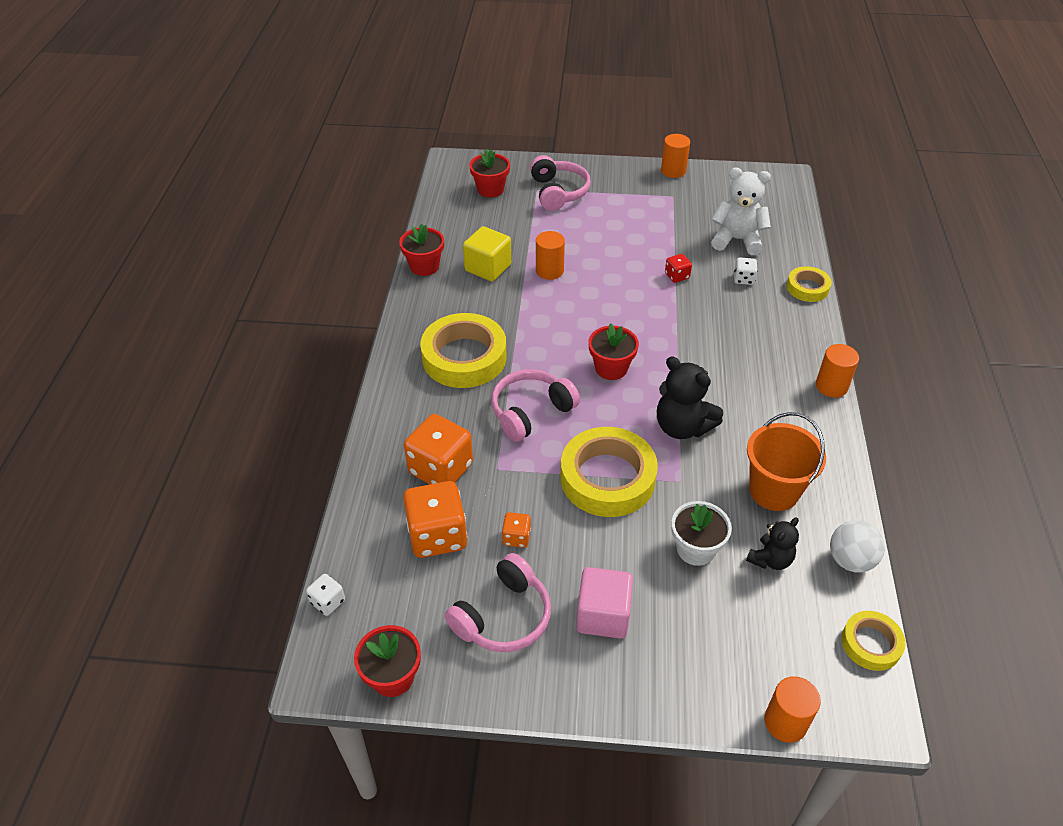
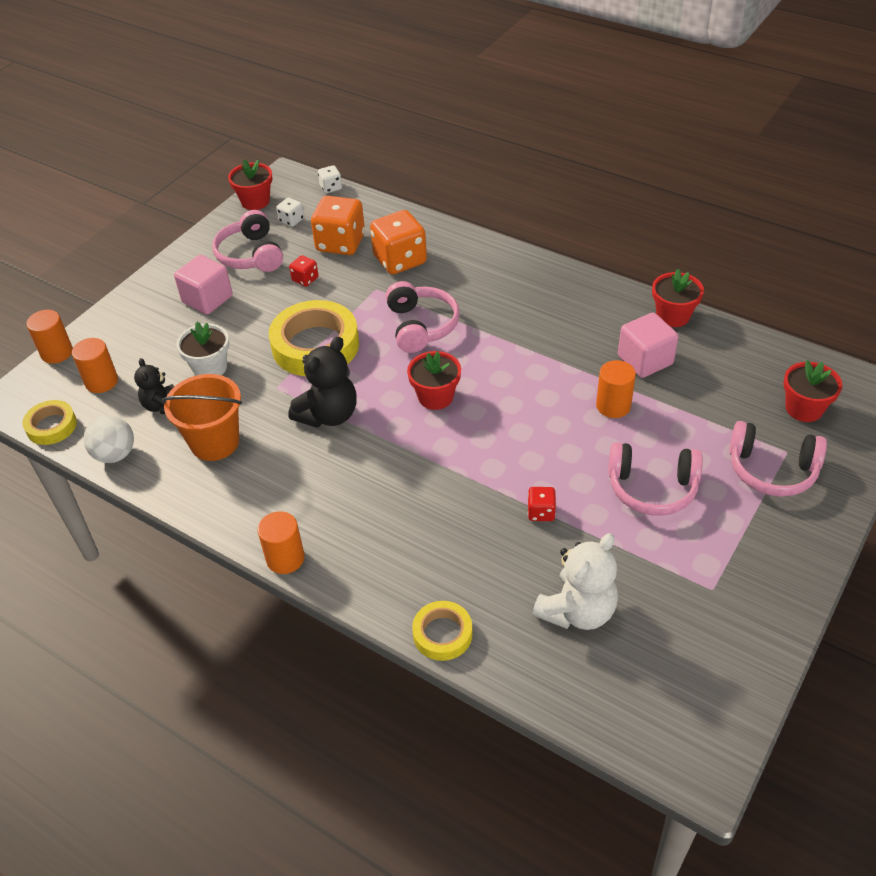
camera: 120 degrees right, 0 degrees up
(464, 357) = (518, 306): yellow tape -> none
(488, 268) = (645, 360): yellow cube -> pink cube
(516, 537) = (305, 279): orange dice -> red dice
(614, 235) = (652, 488): none -> pink headphones
(673, 171) = (778, 621): orange cylinder -> orange cylinder (101, 382)
(682, 427) = (328, 415): black teddy bear -> black teddy bear turned 150 degrees clockwise
(743, 279) = (498, 575): white dice -> white dice (291, 220)

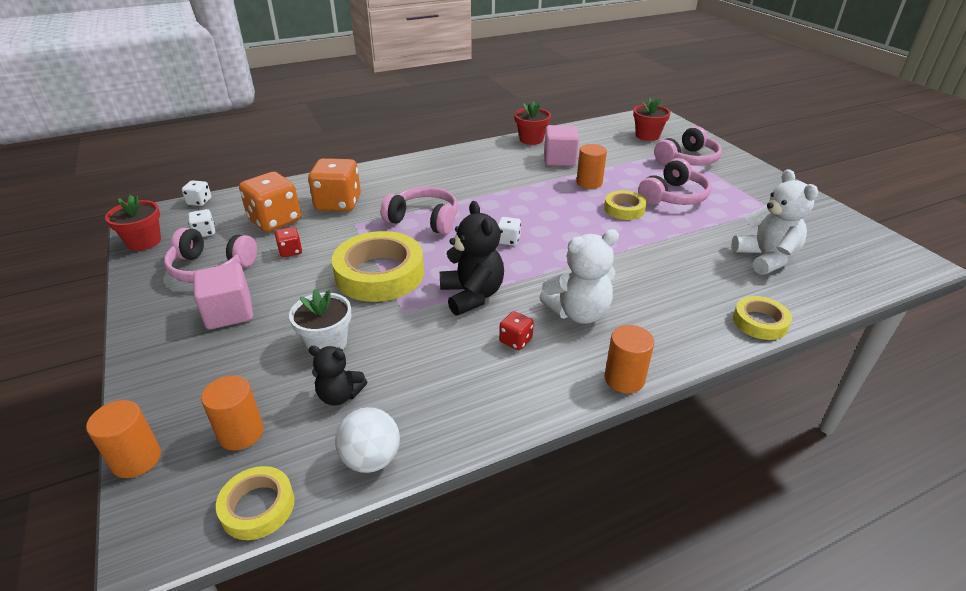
camera: 60 degrees left, 10 degrees down
(215, 442) = (433, 374): orange bucket -> none
(356, 494) = (578, 313): none -> white teddy bear
(435, 397) = (508, 240): red flower pot -> white dice
(541, 512) = (664, 240): red dice -> red dice (515, 340)
(579, 457) = (624, 209): none -> yellow tape

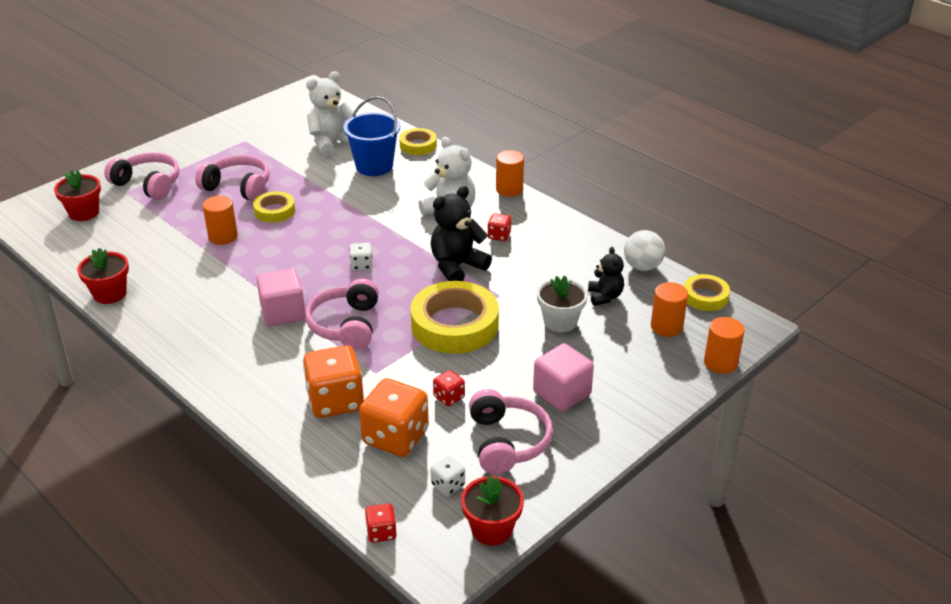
camera: 110 degrees left, 0 degrees up
(199, 202) = (381, 532): white dice -> red dice
(559, 160) = (168, 263): pink cube -> pink cube (283, 313)
(706, 278) = (374, 166): none -> blue bucket

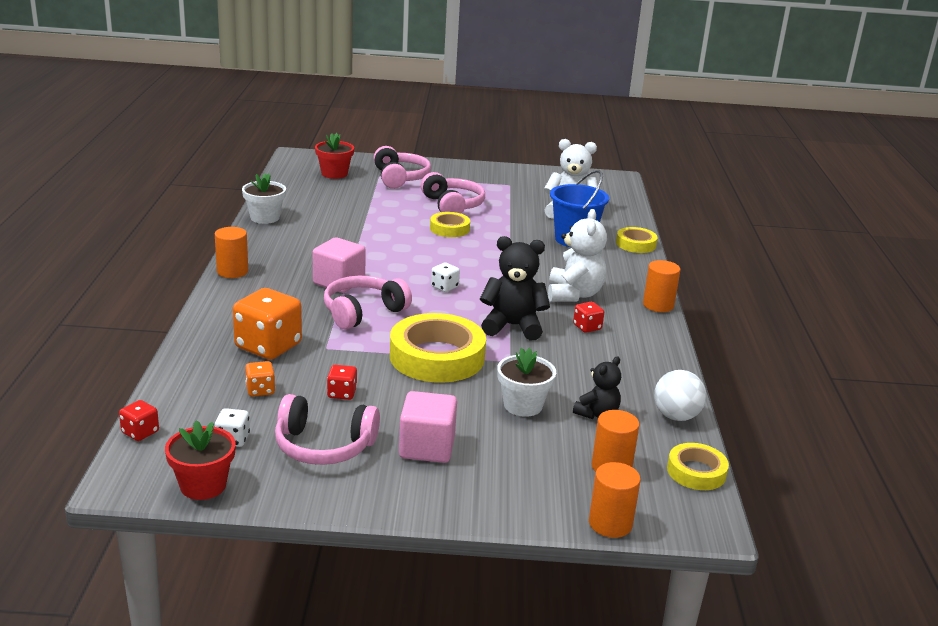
camera: 45 degrees right, 10 degrees down
(110, 294) = (265, 218): red flower pot -> white flower pot
(223, 236) = (388, 225): orange cylinder -> orange cylinder (232, 271)
(395, 437) = (260, 390): orange dice -> orange dice, size x0.48
(507, 442) = (324, 446): pink headphones -> pink headphones turned 60 degrees clockwise

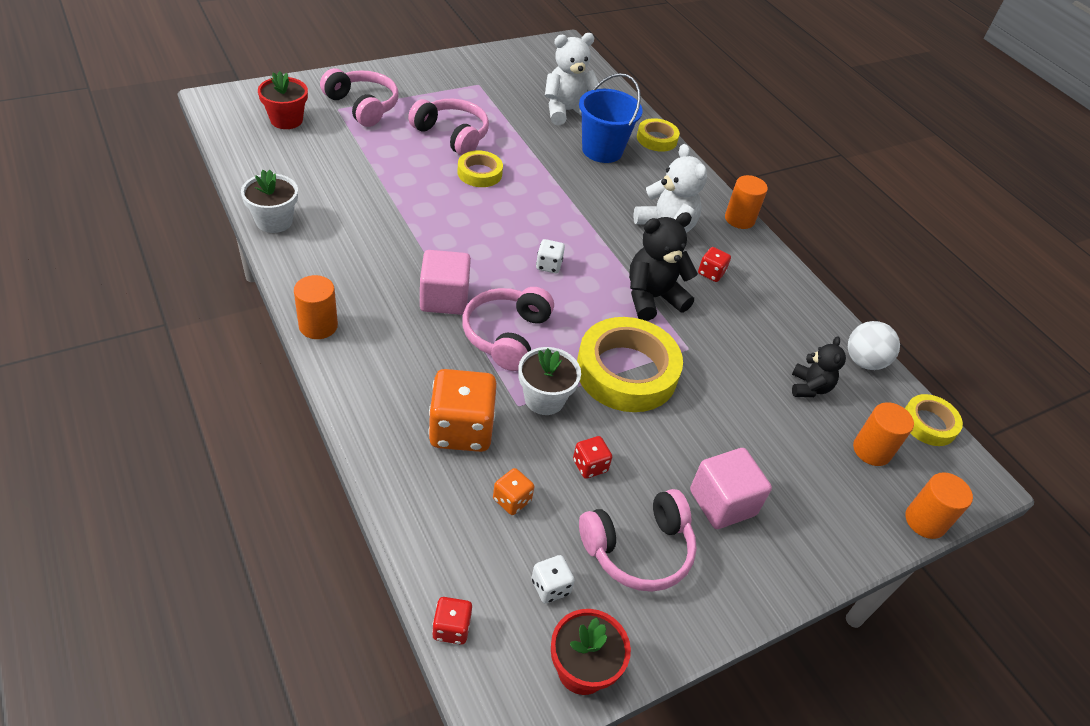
camera: 35 degrees left, 20 degrees up
(523, 405) = (748, 405): white flower pot -> white flower pot (544, 399)

